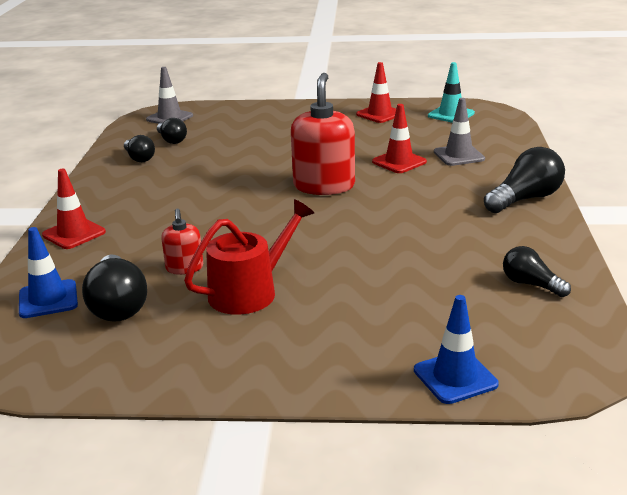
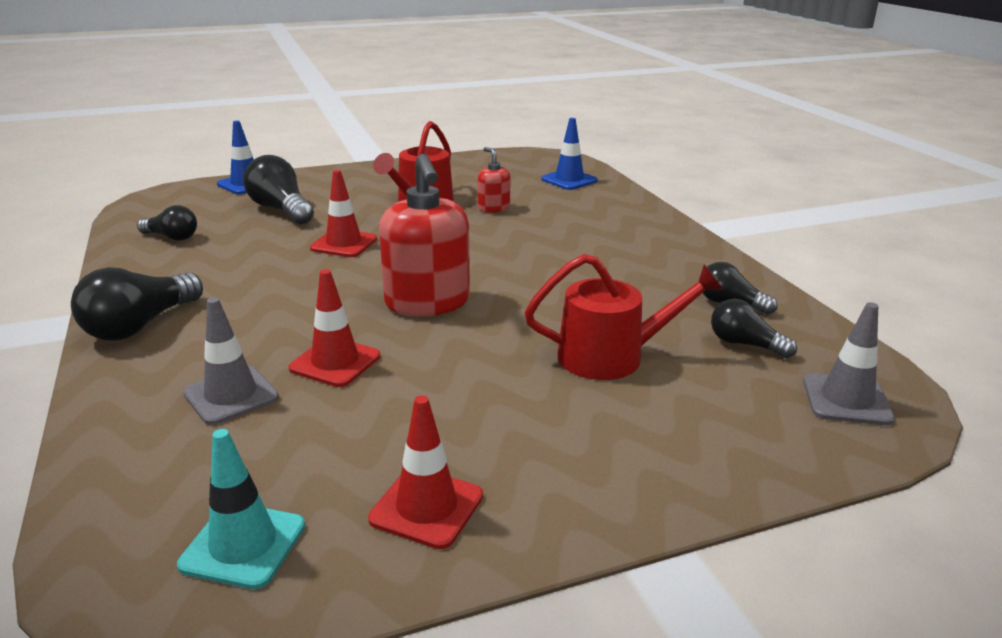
camera: 155 degrees right, 0 degrees up
(74, 234) = (634, 216): red traffic cone -> red traffic cone (344, 244)
(118, 305) = (512, 184): black light bulb -> black light bulb (281, 210)
(248, 145) = (611, 356): none -> red watering can

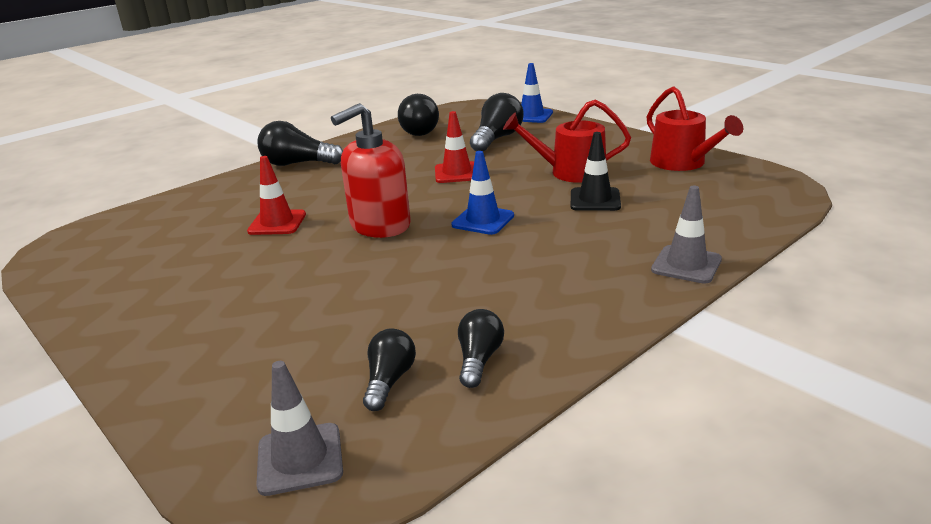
camera: 70 degrees right, 0 degrees up
(172, 237) = (420, 130): black light bulb -> black light bulb, size x1.62
(231, 395) = (228, 209): grey traffic cone -> grey traffic cone (686, 265)
(243, 545) = (91, 257): turquoise traffic cone -> none
(426, 507) = (121, 294): red traffic cone -> none
(493, 208) = (595, 200): red soap dispenser -> black traffic cone
(569, 180) = (724, 212): blue traffic cone -> blue traffic cone (483, 220)
(611, 356) = (330, 315): red watering can -> red watering can (682, 163)

